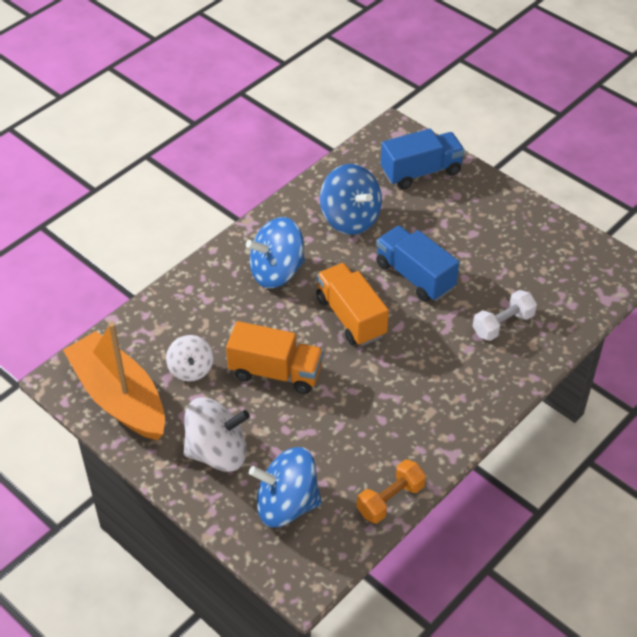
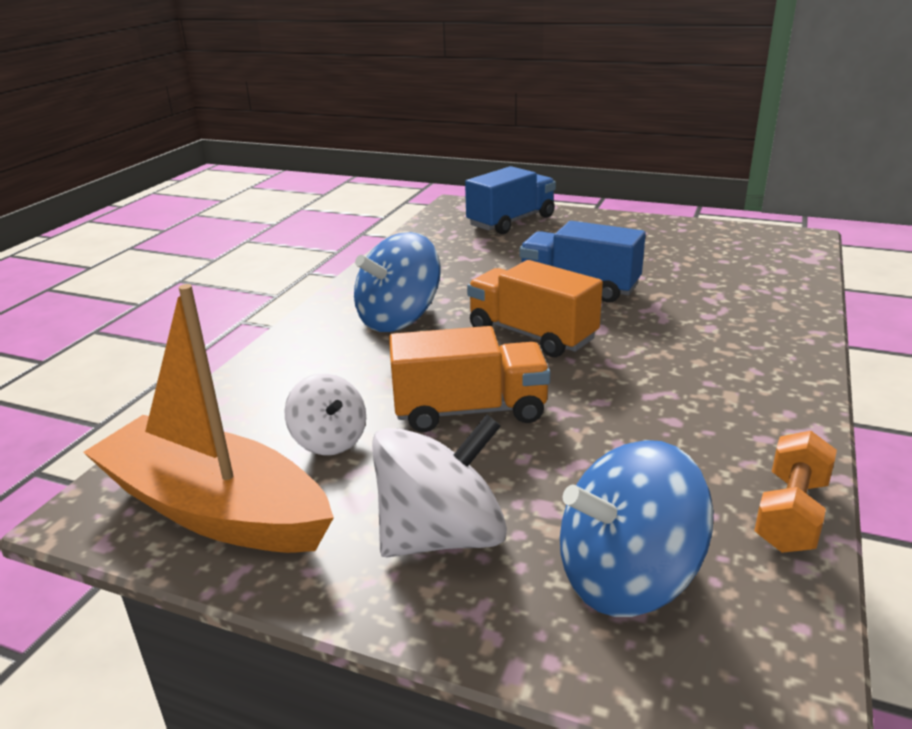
camera: 20 degrees left, 20 degrees down
(350, 218) = (460, 263): blue spinning top -> none
(503, 324) = (725, 300): white dumbbell -> none

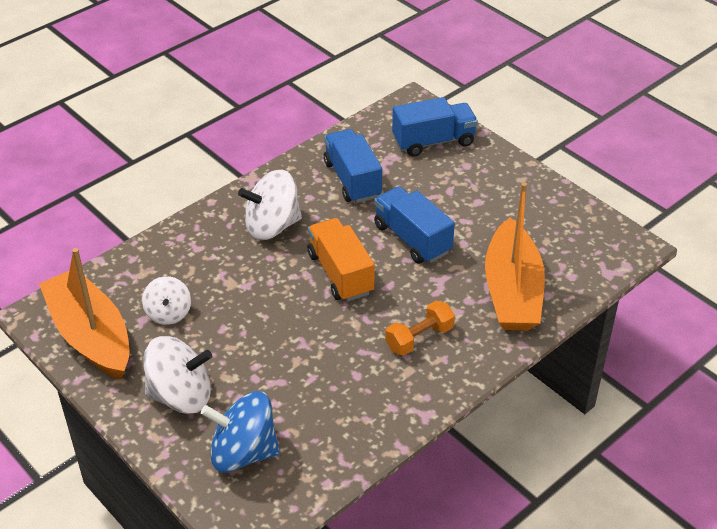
camera: 25 degrees right, 15 degrees up
(399, 319) = (272, 226): blue spinning top -> white spinning top
(456, 263) = (352, 180): none -> blue truck
(470, 411) = (254, 322): orange truck -> none
(741, 296) = (512, 291): none -> orange boat
(791, 513) = (353, 455): orange dumbbell -> orange dumbbell (419, 338)

